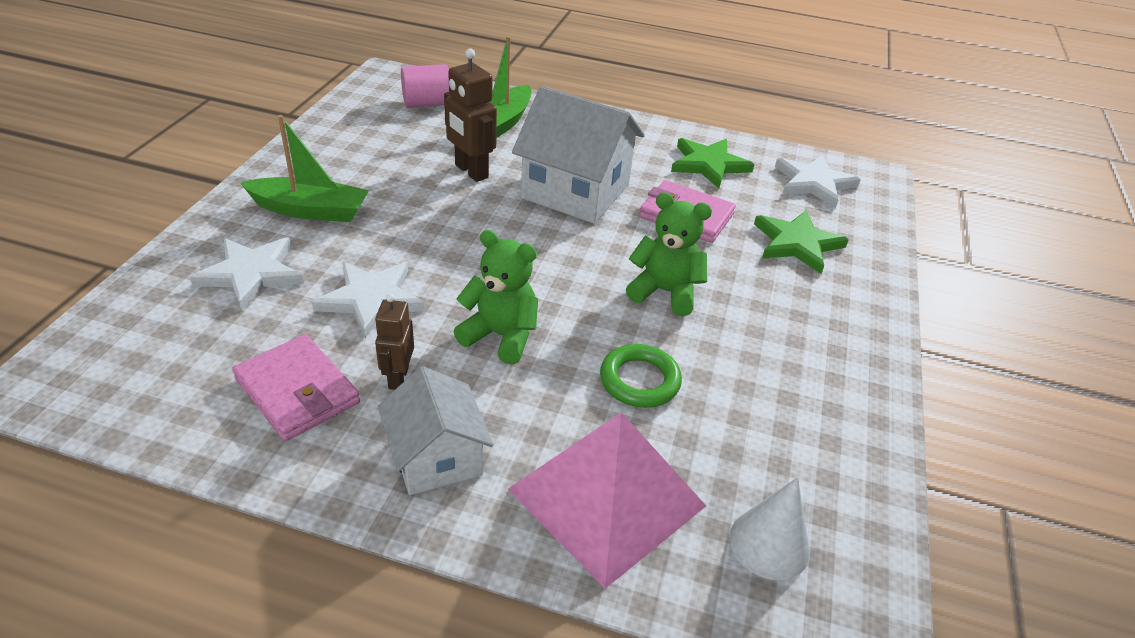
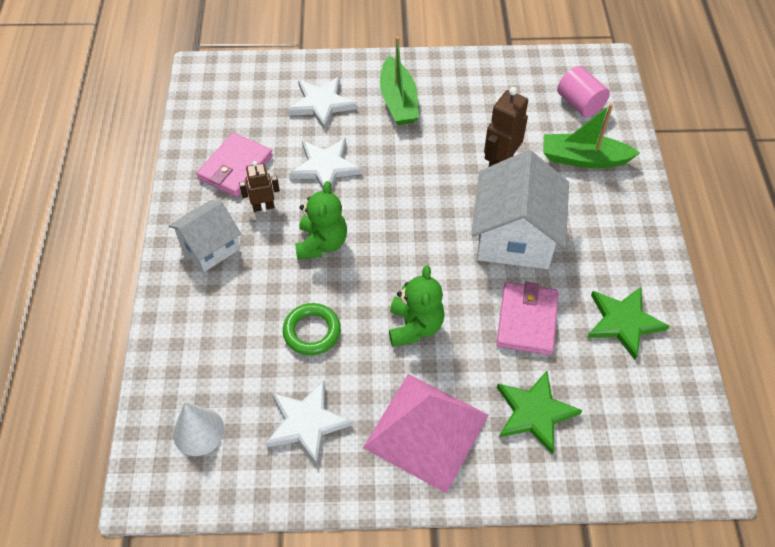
camera: 75 degrees right, 15 degrees up
(606, 497) = (207, 337): pink pyramid -> pink pyramid (426, 431)
(814, 183) = (651, 417): white star -> white star (306, 423)

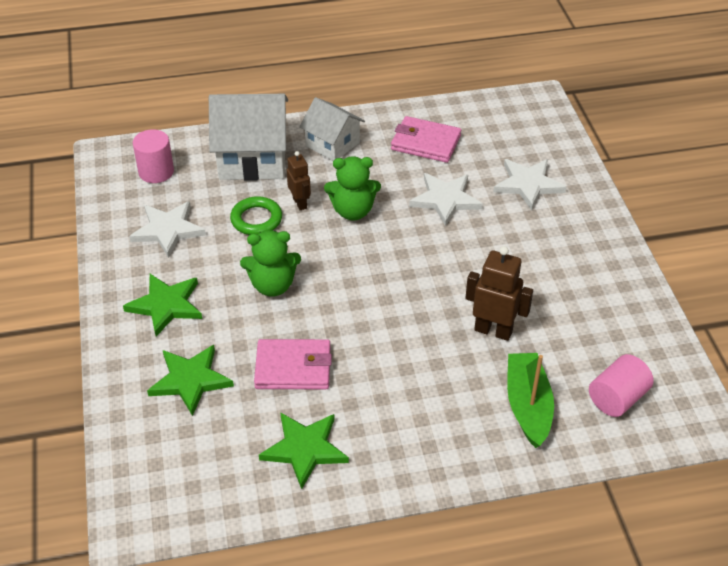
camera: 80 degrees right, 10 degrees down
(198, 431) = (156, 172): white cone -> pink cylinder
(263, 206) = (385, 168): brown robot -> brown robot (300, 203)
(398, 101) = (555, 240): green boat -> none
(426, 431) = (166, 305): pink pyramid -> green star
(515, 236) = (396, 351): white house -> white house (253, 158)

